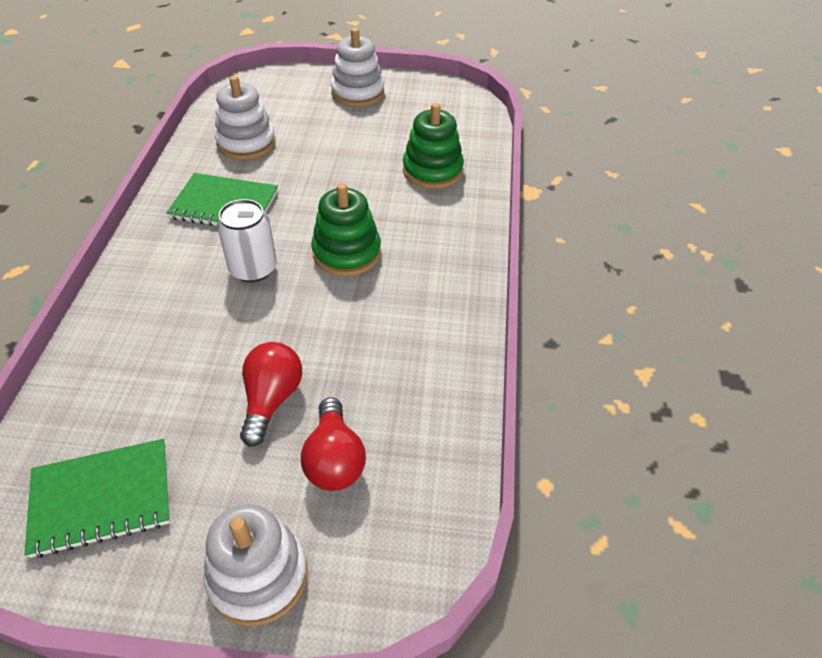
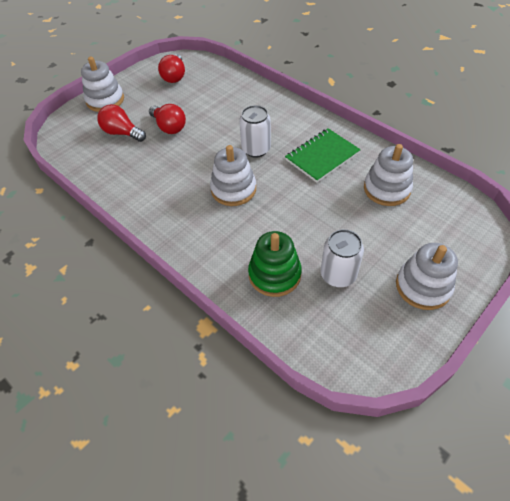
camera: 130 degrees right, 5 degrees up
(102, 499) = (174, 76): green notebook -> red light bulb
(346, 253) = (233, 189): green stacking toy -> white stacking toy
(392, 136) = (338, 275): none -> white can

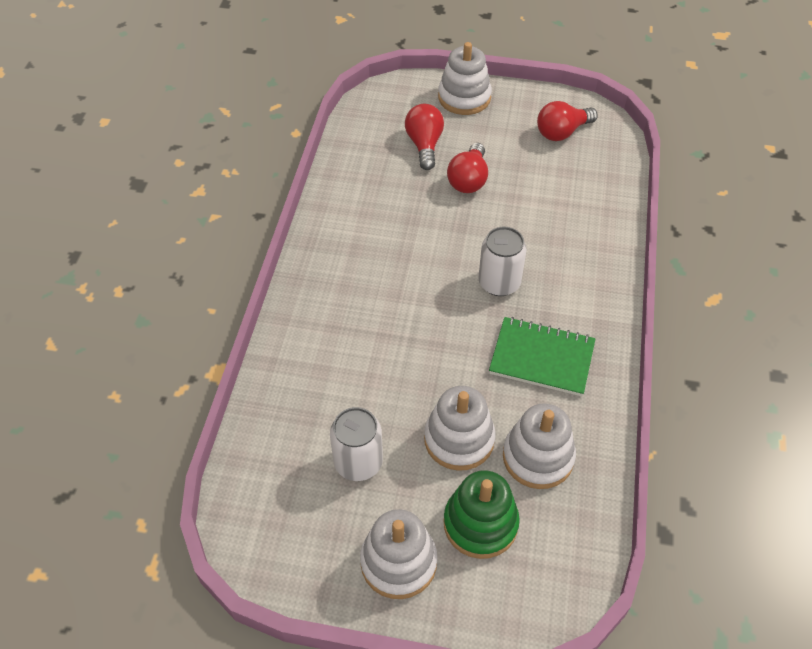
camera: 55 degrees right, 0 degrees up
(233, 189) = (416, 295): white stacking toy -> white stacking toy (459, 439)
(274, 274) = (318, 399): green stacking toy -> green stacking toy (480, 523)

